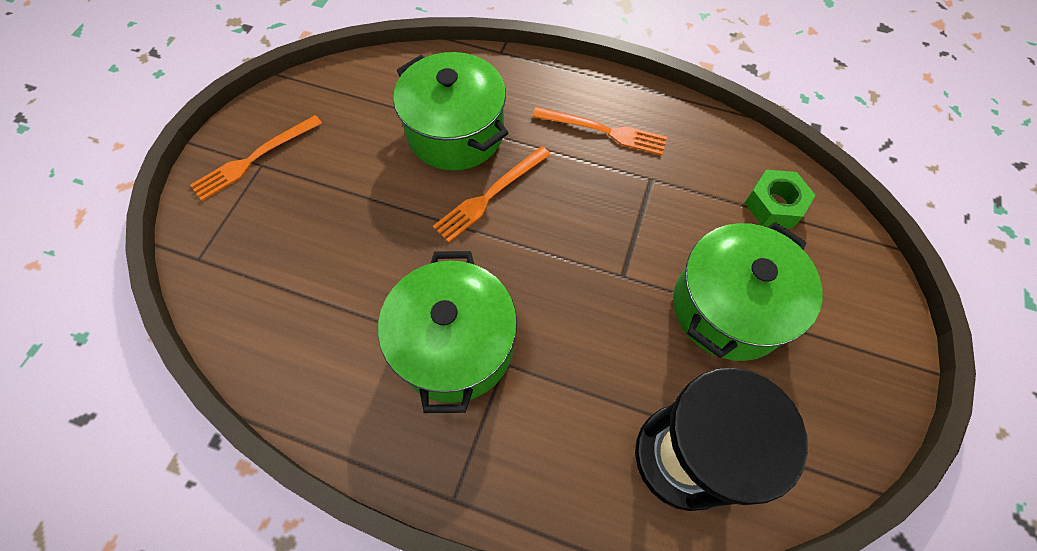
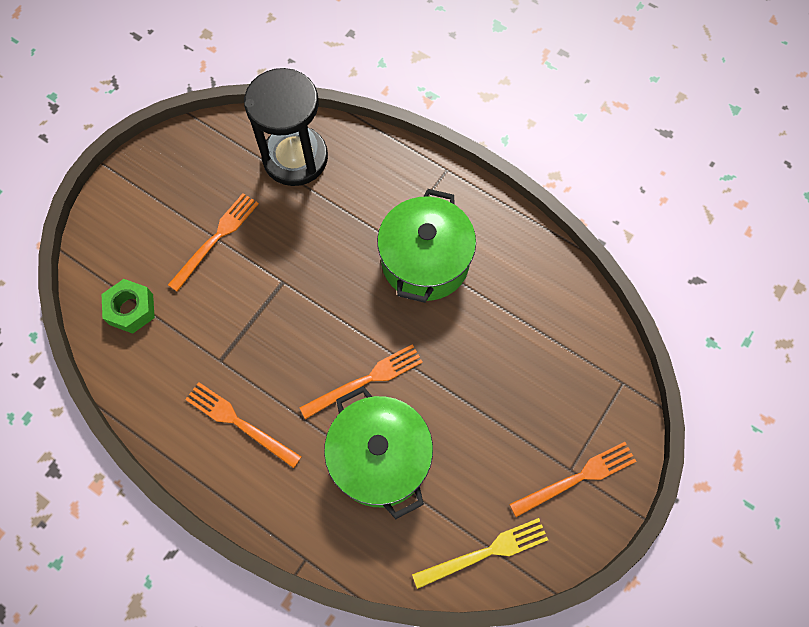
camera: 165 degrees left, 5 degrees up
(342, 87) = (485, 552): none -> yellow fork
(728, 307) = (216, 238): green pot -> orange fork

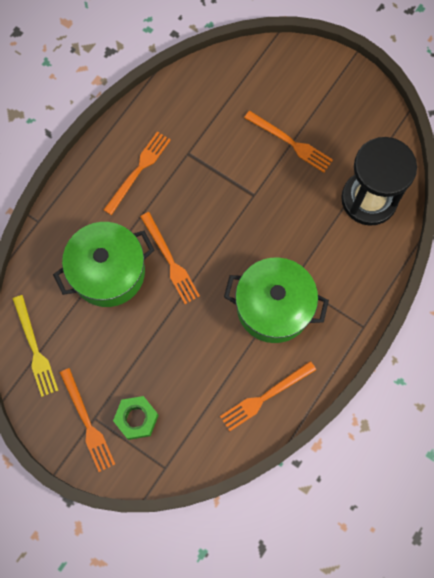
camera: 90 degrees right, 5 degrees up
(131, 309) = (229, 87): green nut -> green nut (136, 418)
(532, 272) = (265, 397): none -> orange fork

